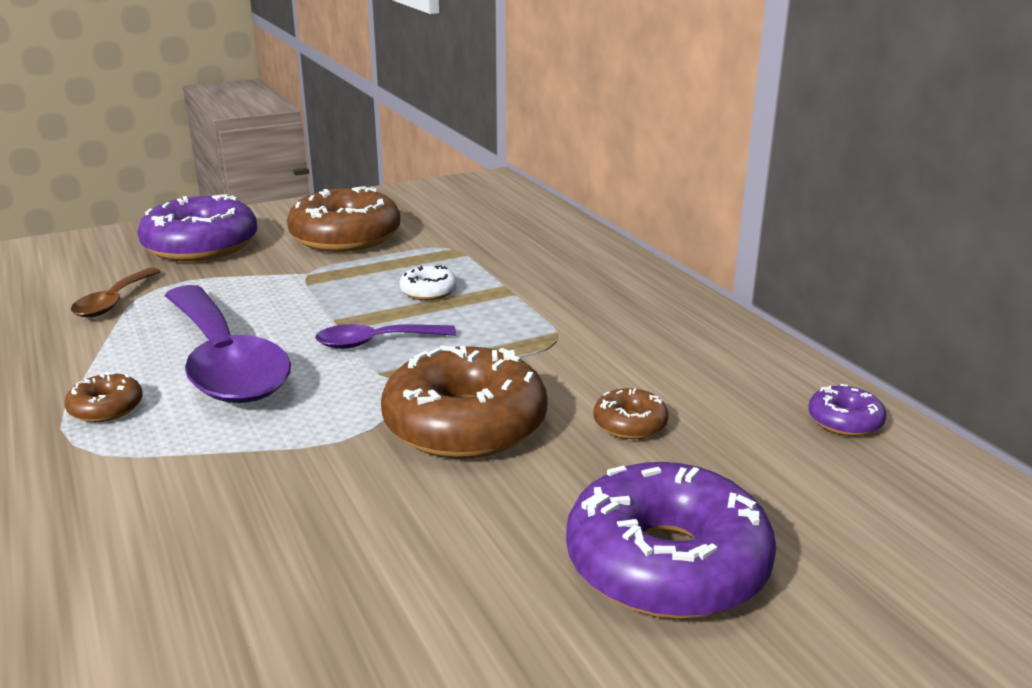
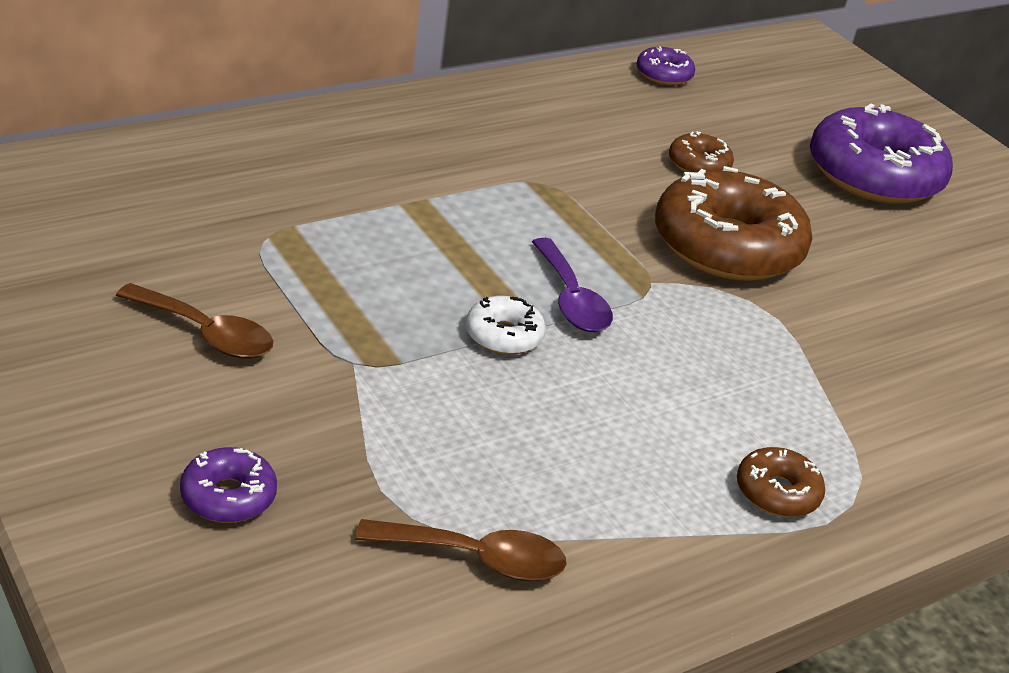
camera: 100 degrees left, 10 degrees up
(201, 246) = (228, 496): purple donut -> purple donut, size x0.45
(224, 362) = (646, 412): purple spoon -> none
(345, 237) = (206, 334): brown donut -> brown spoon
(428, 291) = (422, 259): white donut -> white donut (504, 336)

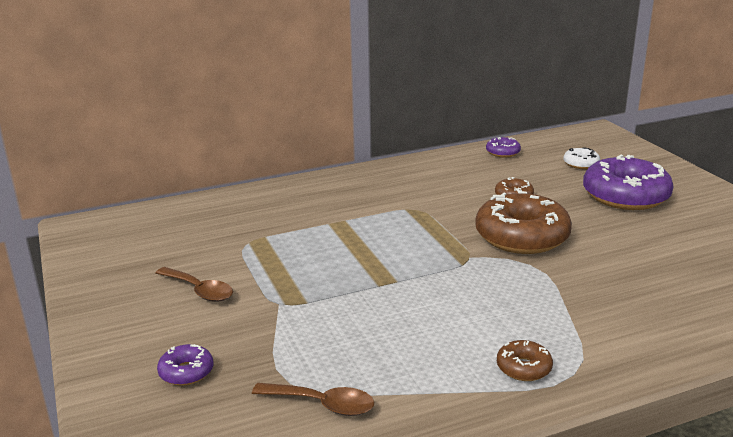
camera: 15 degrees right, 10 degrees down
(504, 336) = (371, 287): white donut -> white donut (581, 164)
(571, 299) = (417, 267): purple spoon -> none

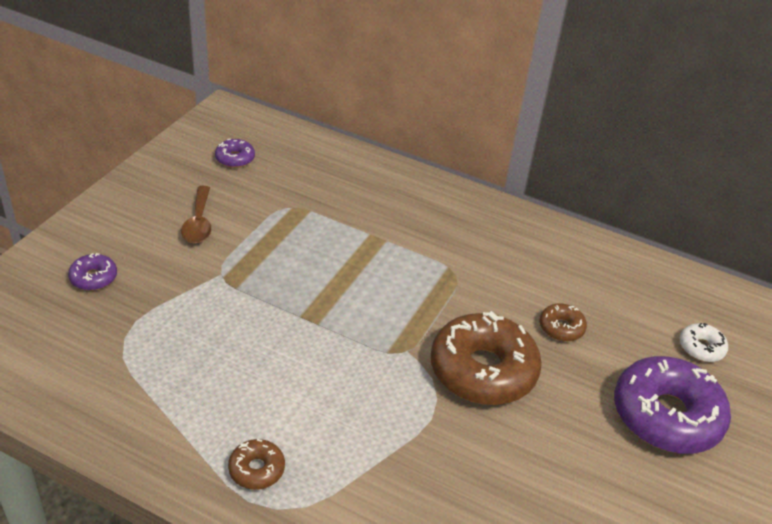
camera: 45 degrees right, 15 degrees up
(322, 404) = (111, 370): brown spoon -> none
(503, 152) = (650, 276): purple donut -> purple donut (235, 158)

